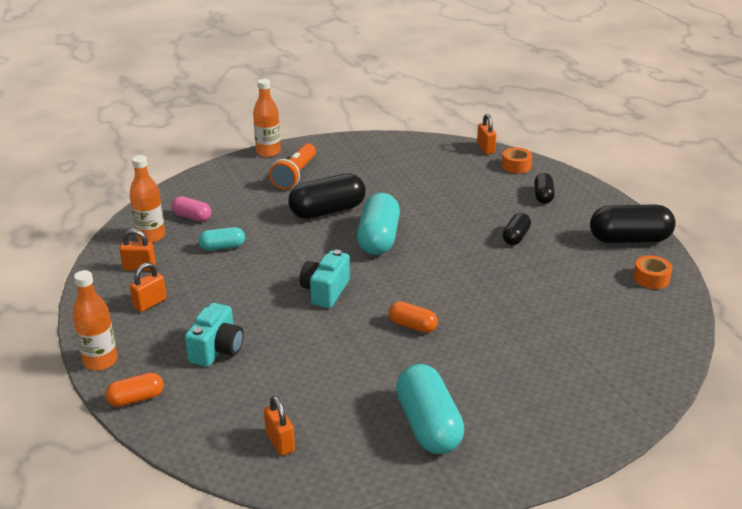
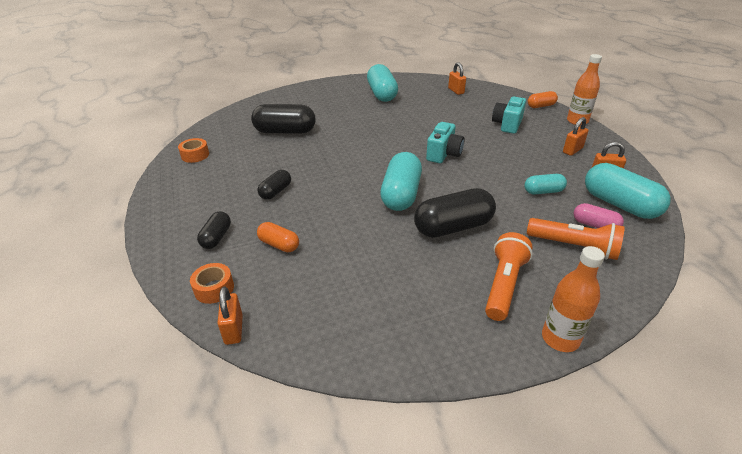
camera: 175 degrees left, 5 degrees up
(151, 236) = (619, 204): orange bottle -> turquoise capsule
(224, 200) = (574, 246): none -> orange flashlight
(412, 326) = (382, 133): orange capsule -> orange capsule (279, 245)
(629, 239) = (178, 186): black capsule -> black capsule (285, 131)

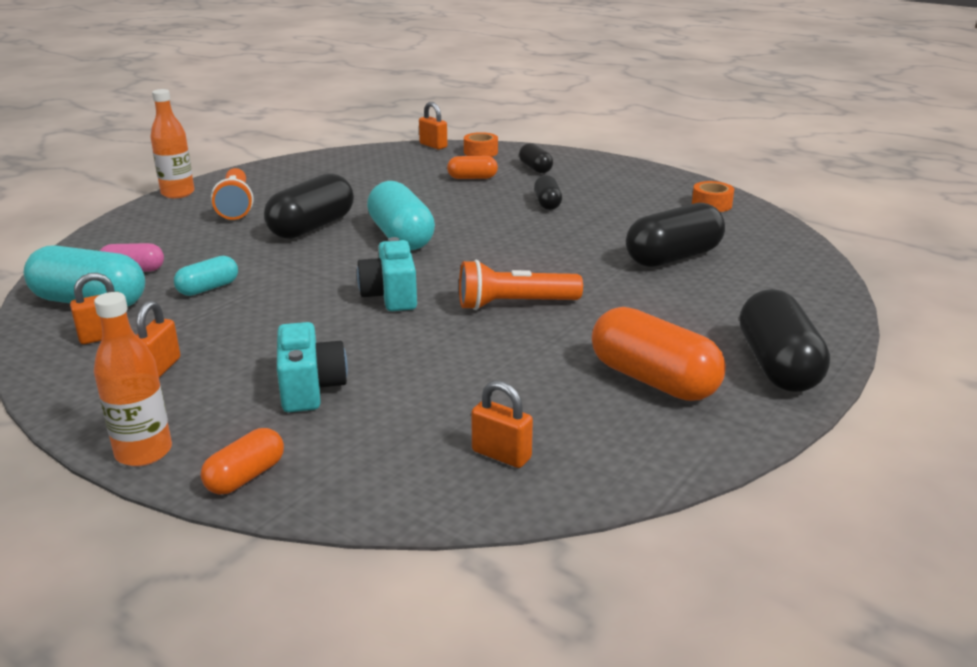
camera: 145 degrees right, 10 degrees down
(336, 87) = (777, 365): none -> black capsule
(382, 94) = (653, 380): turquoise capsule -> orange capsule
(574, 246) = (163, 246): orange flashlight -> orange flashlight (515, 304)

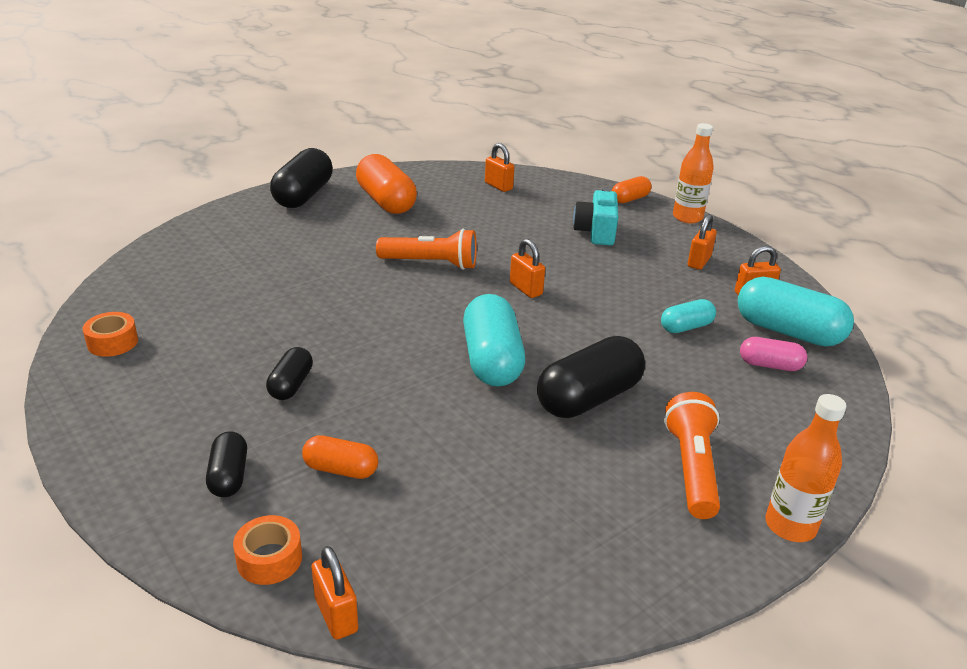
camera: 165 degrees left, 5 degrees up
(390, 296) = (526, 289): turquoise camera -> orange padlock
(673, 257) = (255, 281): black capsule -> none

